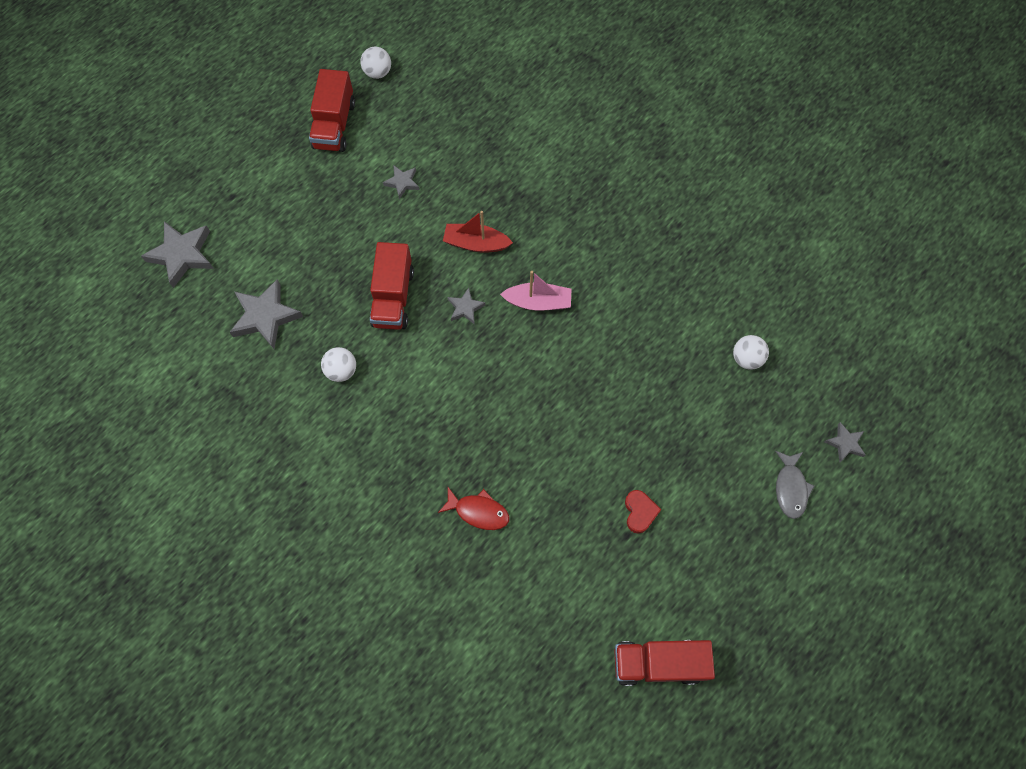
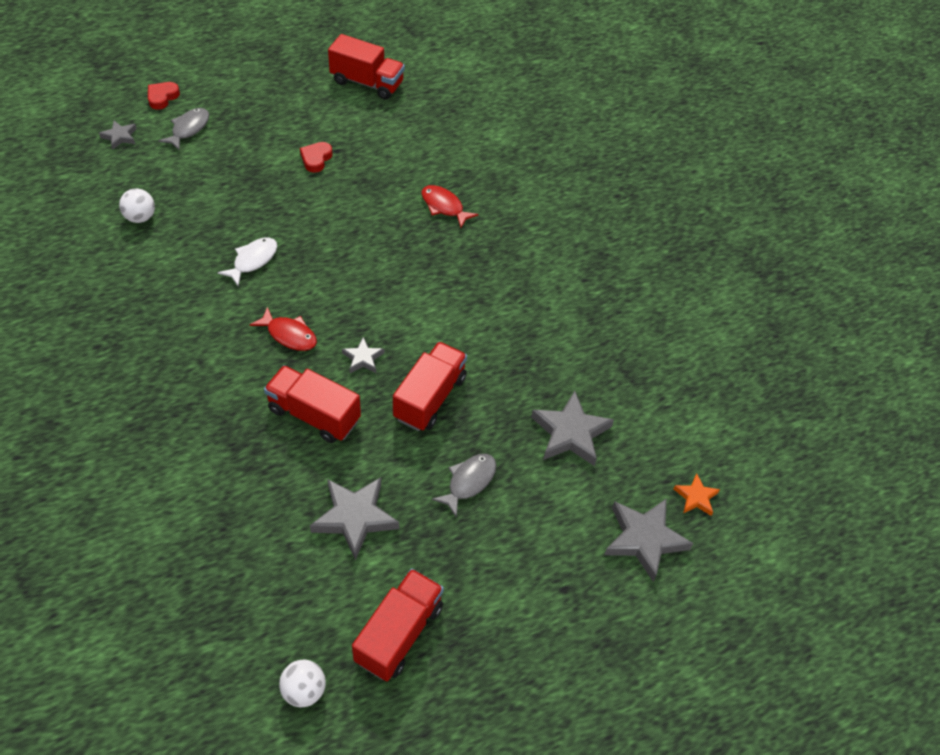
camera: 160 degrees left, 15 degrees down
(148, 305) = (696, 497): none -> orange star
(331, 242) = (469, 482): none -> grey fish
(341, 370) = (512, 353): white ball -> none
(402, 182) = (355, 517): grey star -> grey star, size x1.86
(476, 243) = (314, 415): red boat -> red truck
(538, 302) = (289, 335): pink boat -> red fish
(617, 360) = (253, 260): none -> white fish
(851, 519) = (162, 97): none -> red heart

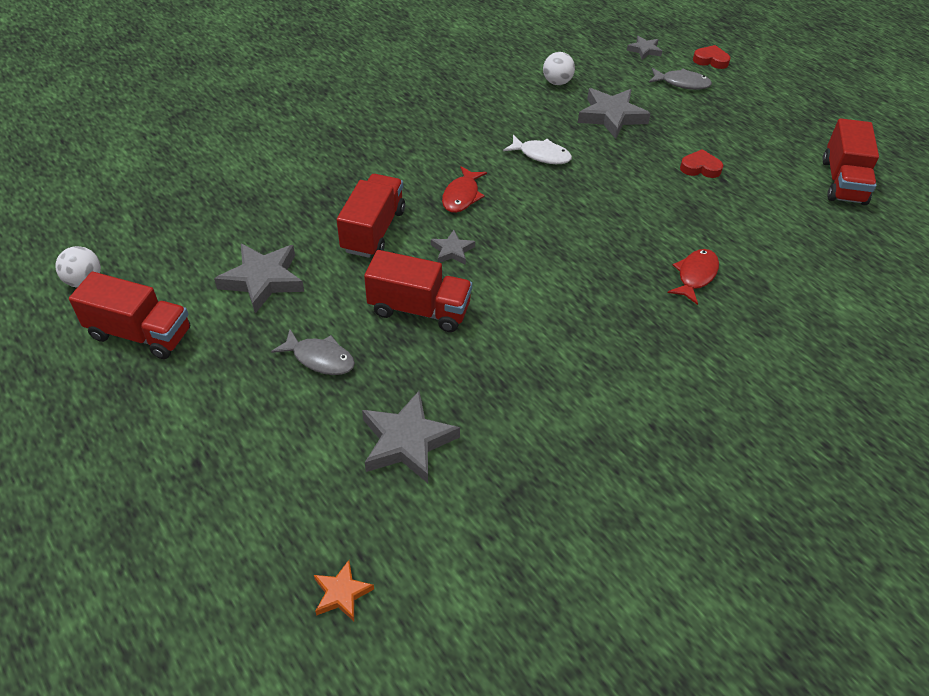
camera: 80 degrees right, 5 degrees down
(644, 539) = (270, 538): grey star -> grey star (611, 116)

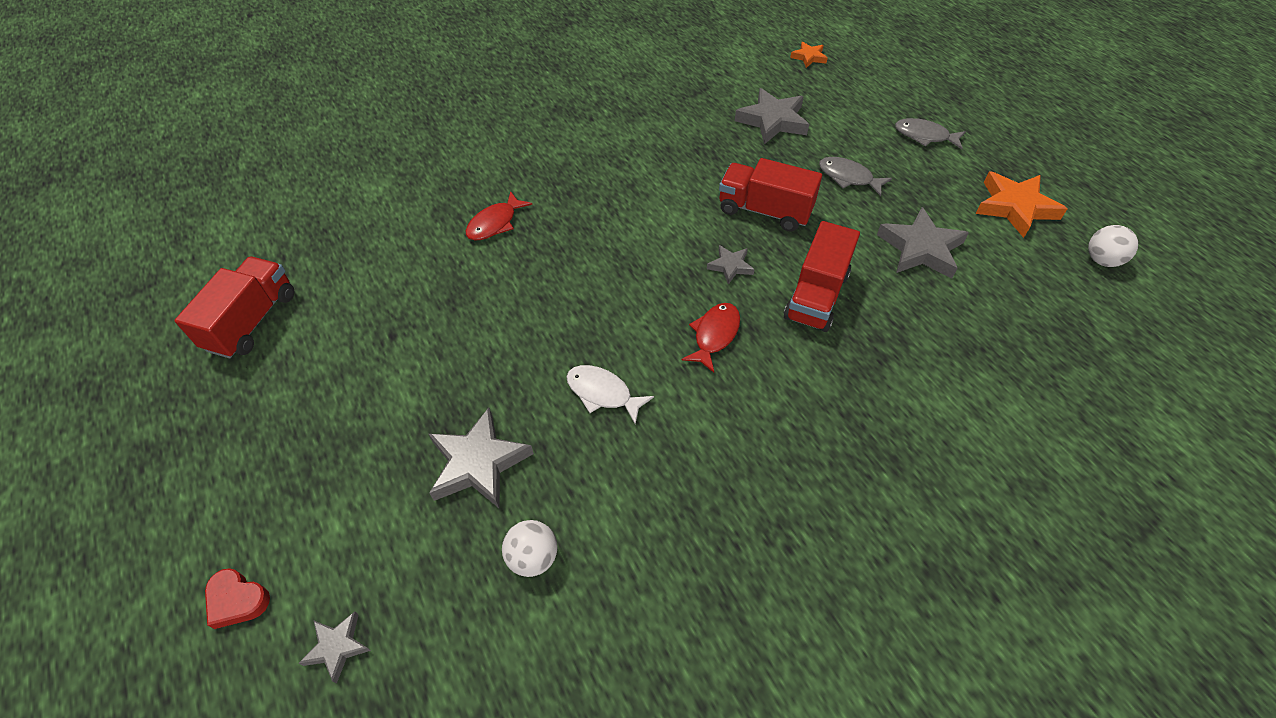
camera: 170 degrees left, 5 degrees up
(140, 334) = (1015, 207): red truck -> orange star
(682, 83) = (328, 536): grey fish -> grey fish (924, 136)
(700, 168) = (408, 355): red heart -> none

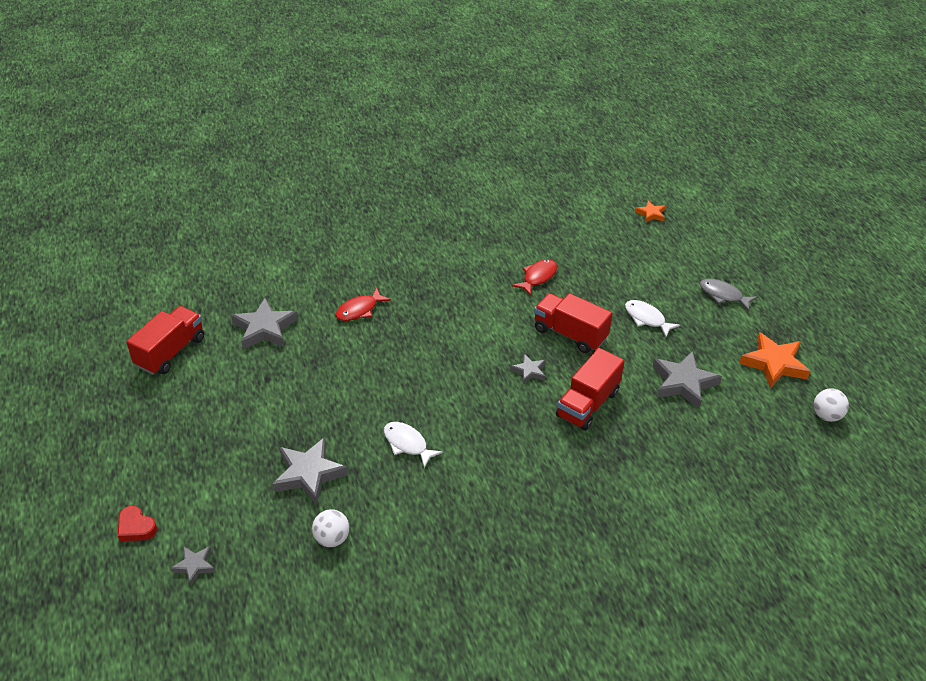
camera: 10 degrees right, 10 degrees down
(714, 335) = (501, 418): red fish -> red fish (537, 277)
(773, 121) = (601, 263): grey star -> grey star (265, 328)
(848, 177) = (646, 319): grey fish -> white fish

